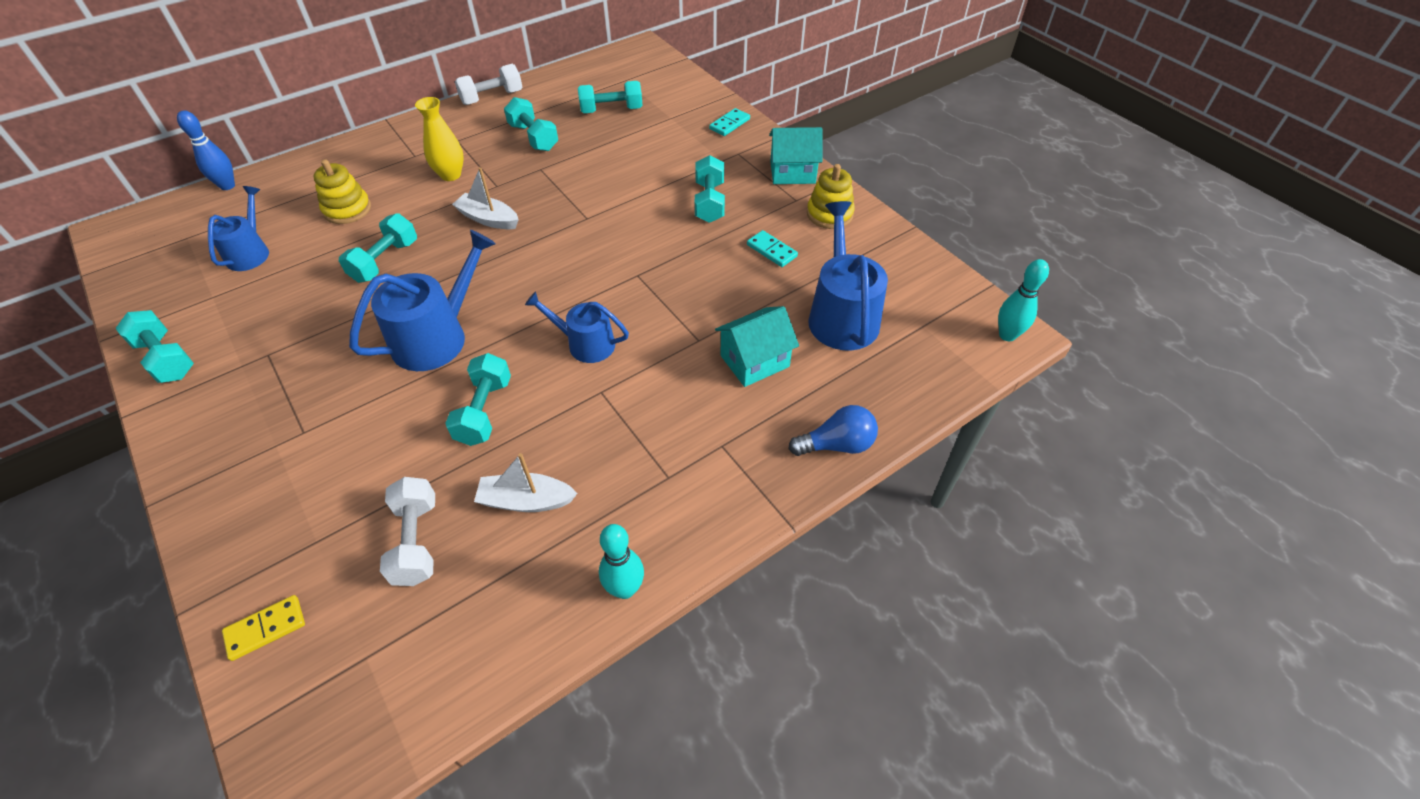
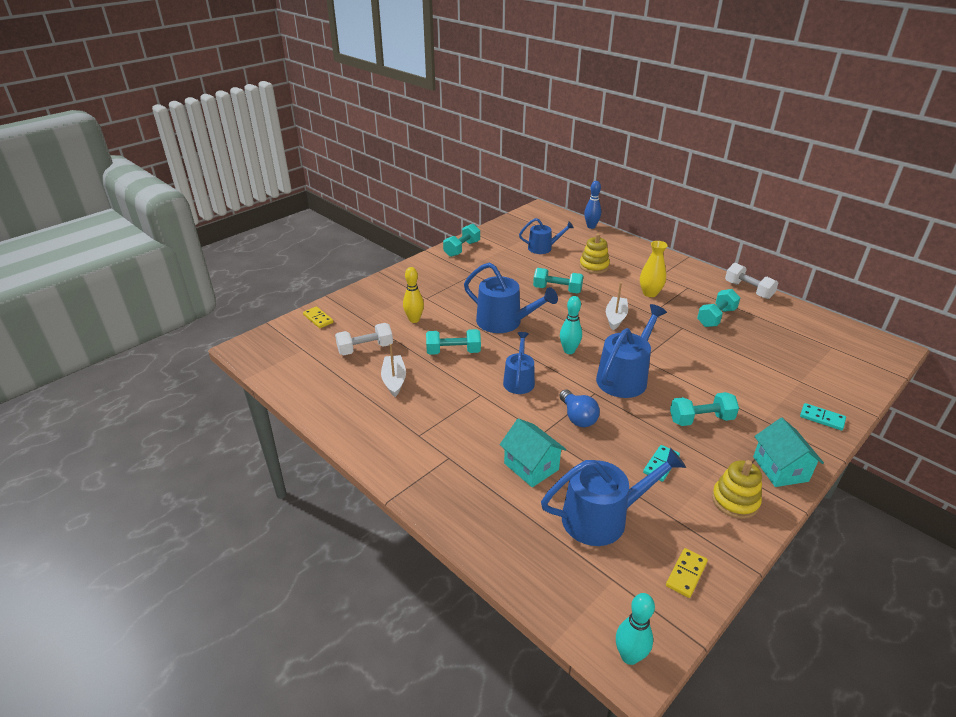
camera: 80 degrees right, 15 degrees down
(364, 457) = (414, 320): none -> yellow bowling pin
(611, 110) = (782, 347): turquoise dumbbell -> none
(617, 241) = (625, 377): none -> blue watering can
(625, 589) = (339, 429): turquoise bowling pin -> turquoise bowling pin (569, 351)
(836, 445) = (462, 522): blue light bulb -> blue light bulb (577, 417)
(916, 272) = (686, 574): none -> yellow domino

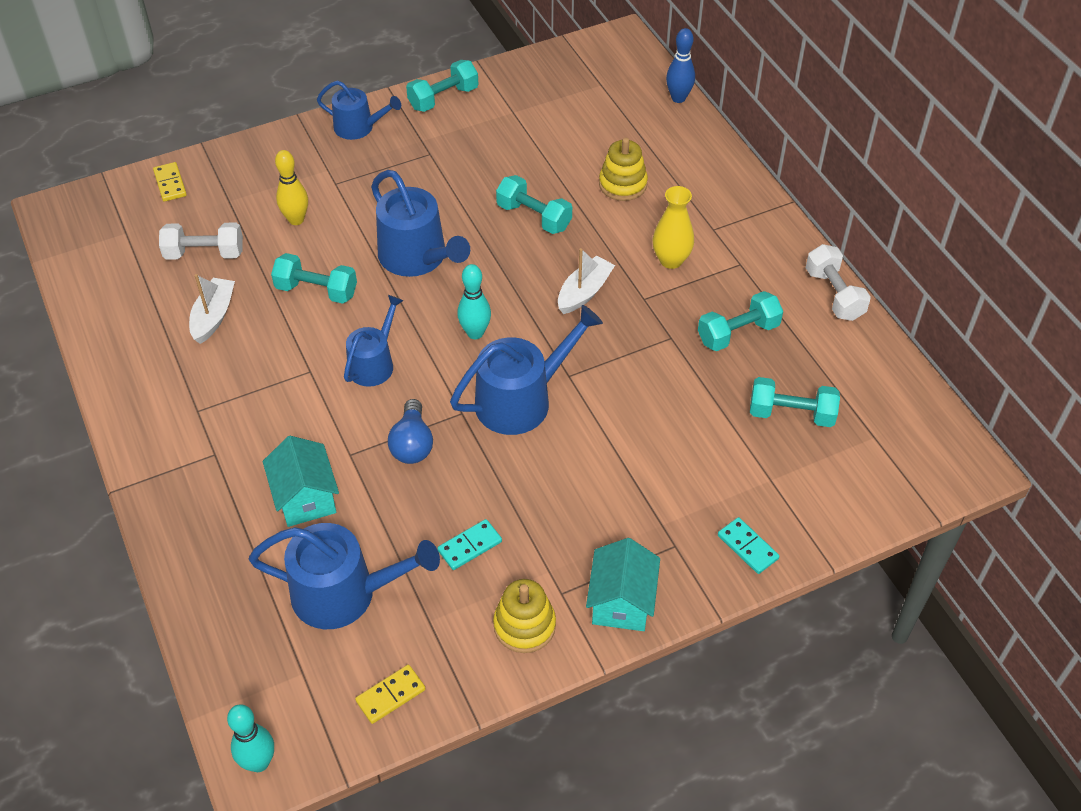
camera: 20 degrees right, 15 degrees up
(543, 248) = (569, 126): blue watering can -> blue watering can (358, 127)
(701, 419) = (575, 497): turquoise dumbbell -> turquoise dumbbell (791, 414)

